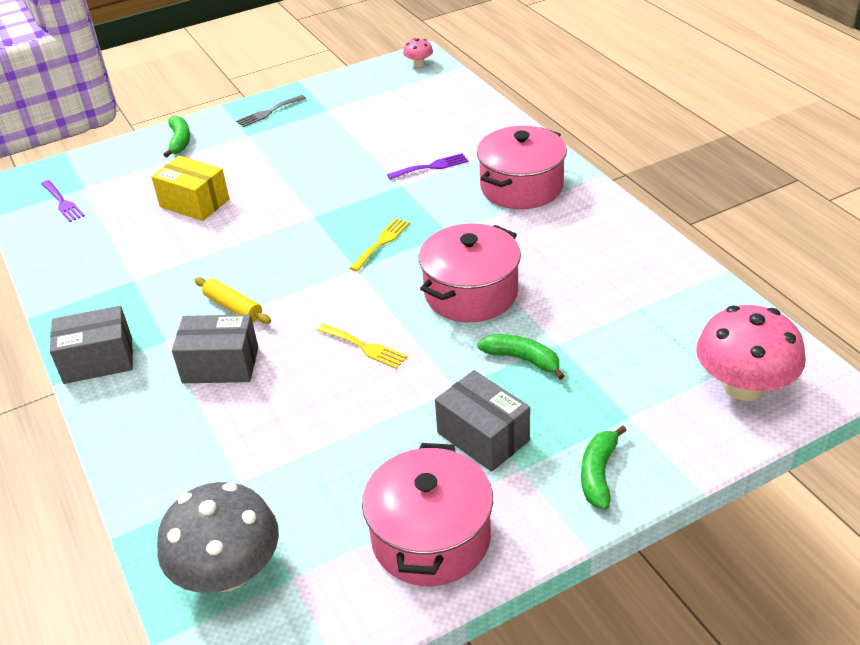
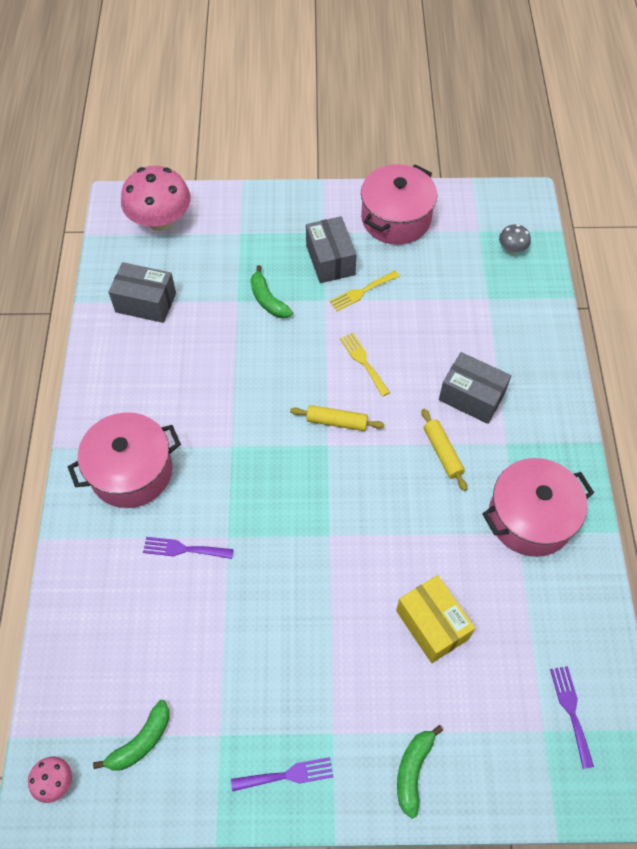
camera: 155 degrees left, 20 degrees up
(98, 360) = (563, 448): grey box -> grey box (146, 302)
(228, 572) = (512, 249): grey mushroom -> grey mushroom, size x0.45
(268, 112) = (287, 775): grey fork -> purple fork
(359, 288) = (336, 422): none -> yellow rolling pin
(381, 242) = (291, 465): yellow fork -> yellow fork (362, 292)
(471, 293) = (260, 372): pink pot -> pink pot (530, 517)
(598, 474) = (285, 211): green banana -> green banana (141, 741)

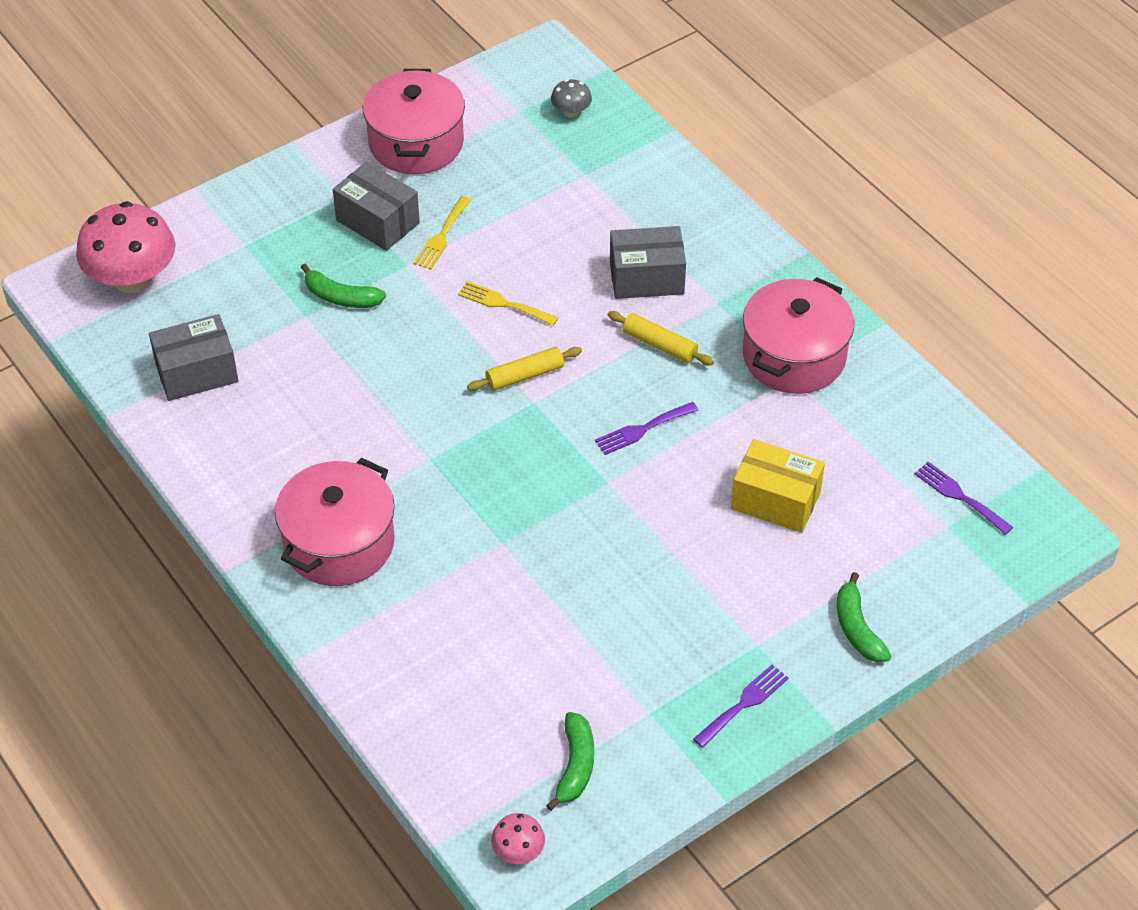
camera: 35 degrees left, 10 degrees down
(183, 549) = (465, 580): purple fork -> purple fork (642, 429)

